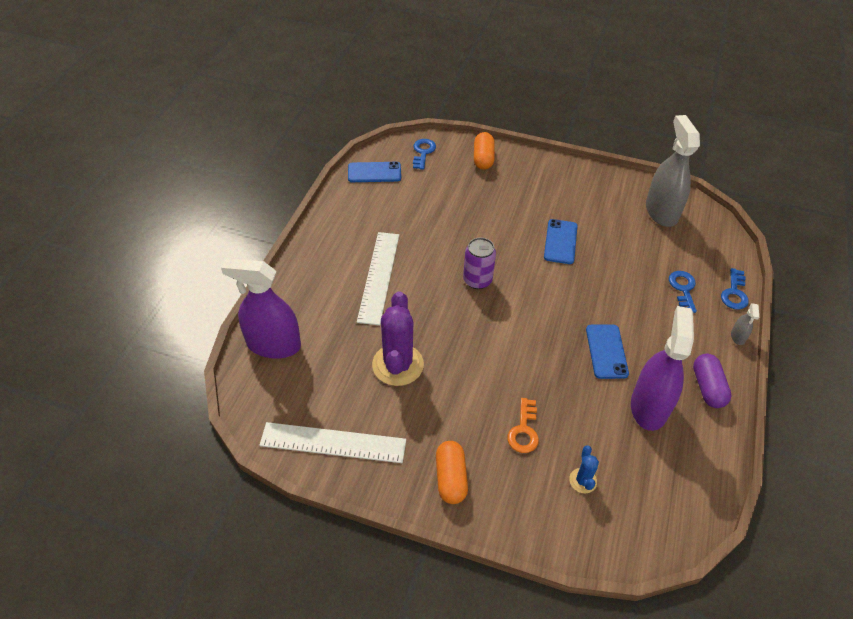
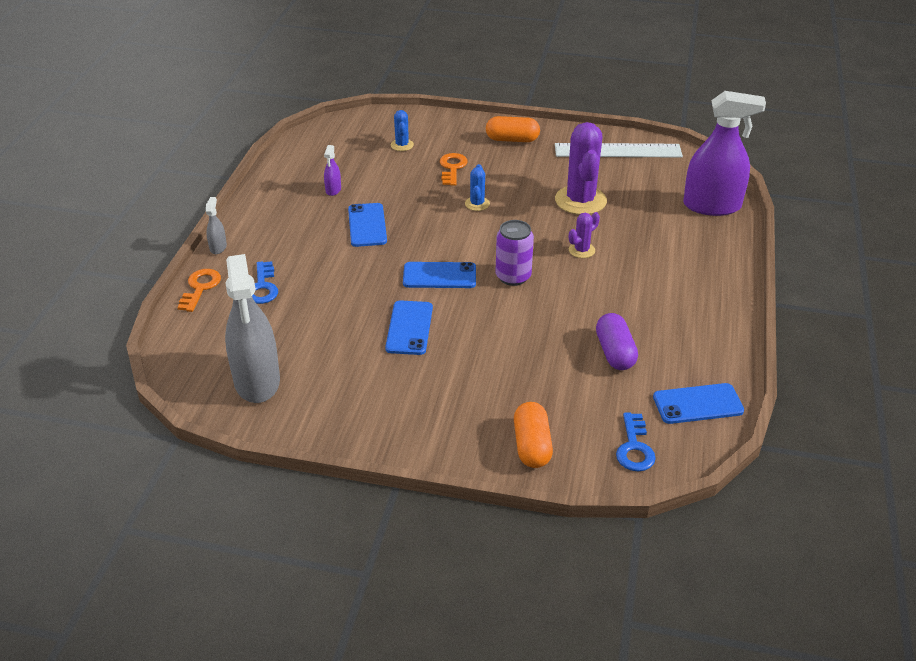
camera: 175 degrees right, 10 degrees down
(378, 277) = (631, 271): white ruler -> none
(414, 302) = (581, 250): none -> purple cactus
(450, 478) = (512, 139): orange capsule -> orange capsule turned 75 degrees counterclockwise
(500, 370) = (477, 204): none -> blue cactus
(538, 287) = (439, 276): none -> blue phone
(649, 406) = (333, 190): purple spray bottle -> purple spray bottle, size x0.41
(707, 387) = (270, 206): purple capsule -> purple capsule (615, 352)
(734, 293) = (200, 288): blue key -> orange key

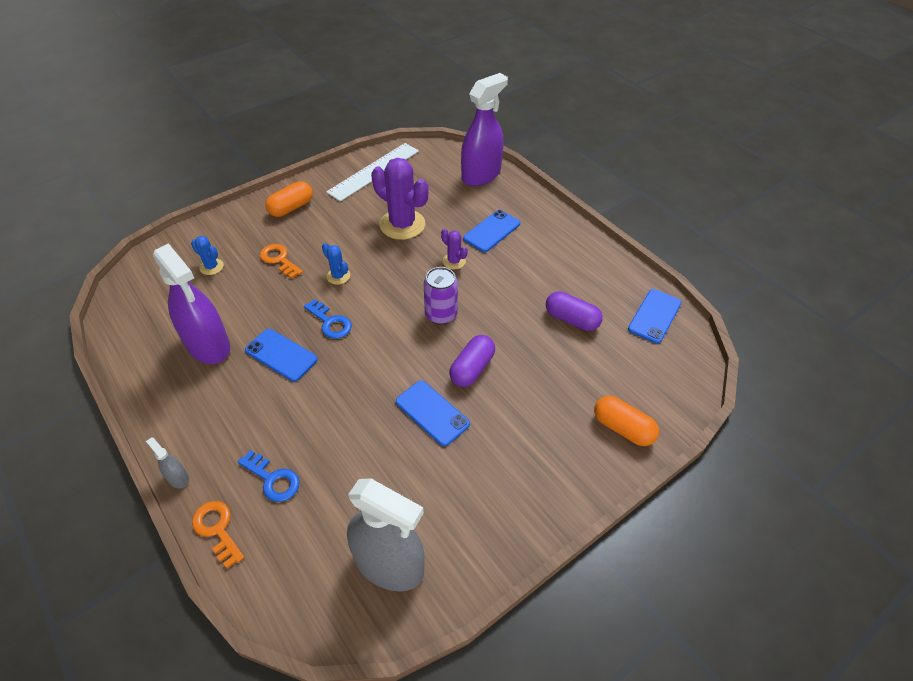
camera: 50 degrees left, 10 degrees up
(333, 190) = (208, 345): purple spray bottle -> purple spray bottle, size x2.42
(439, 276) = (393, 353): blue phone -> blue phone (492, 231)
(480, 324) = (472, 368): none -> purple capsule
(581, 250) = (454, 261): purple cactus -> purple cactus turned 45 degrees counterclockwise
(634, 448) = (668, 375): blue key -> blue key (330, 322)

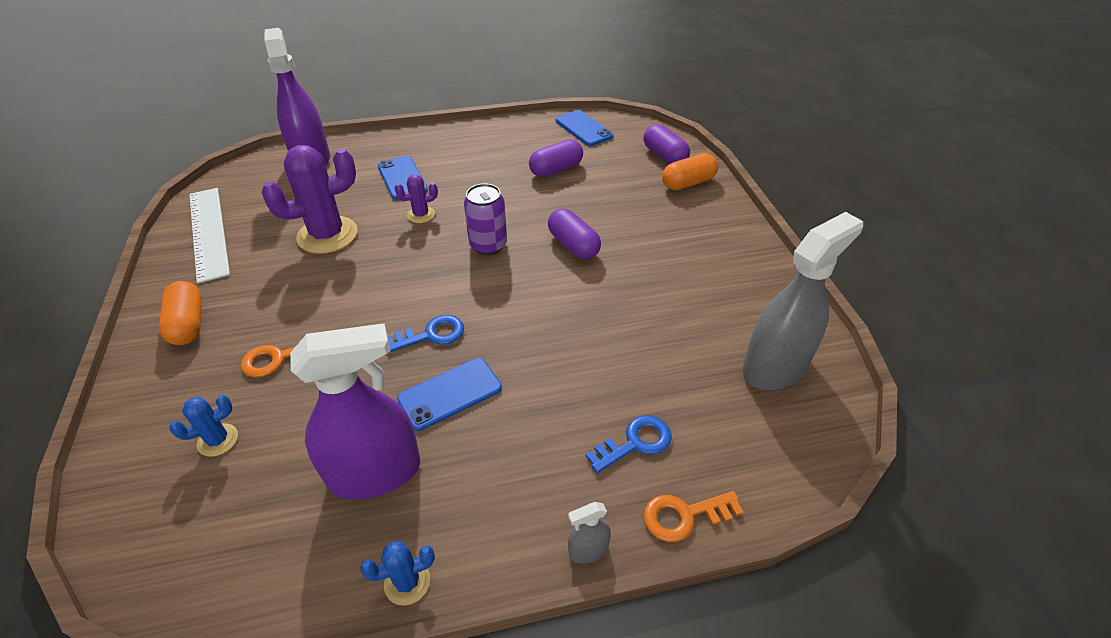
camera: 65 degrees left, 5 degrees down
(338, 276) = (361, 309): blue cactus -> blue cactus (407, 582)
(432, 413) = (612, 288): blue phone -> none
(656, 395) = (664, 156): none -> purple capsule

